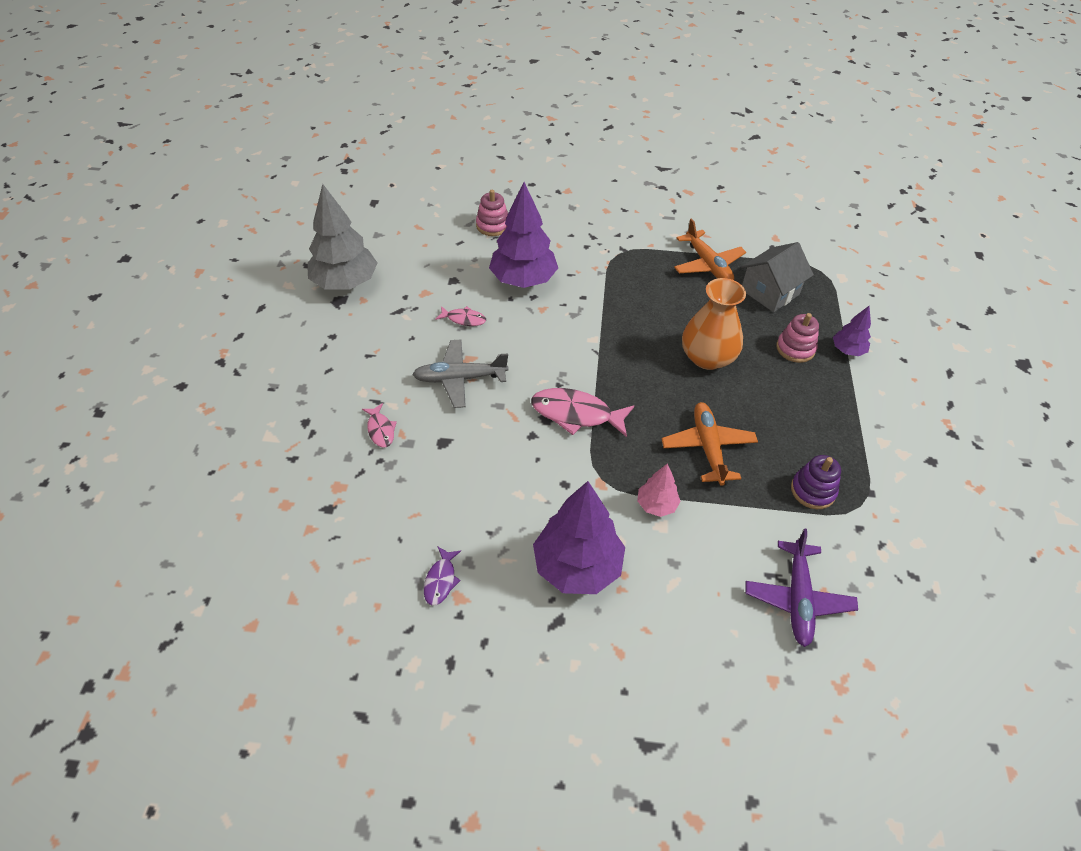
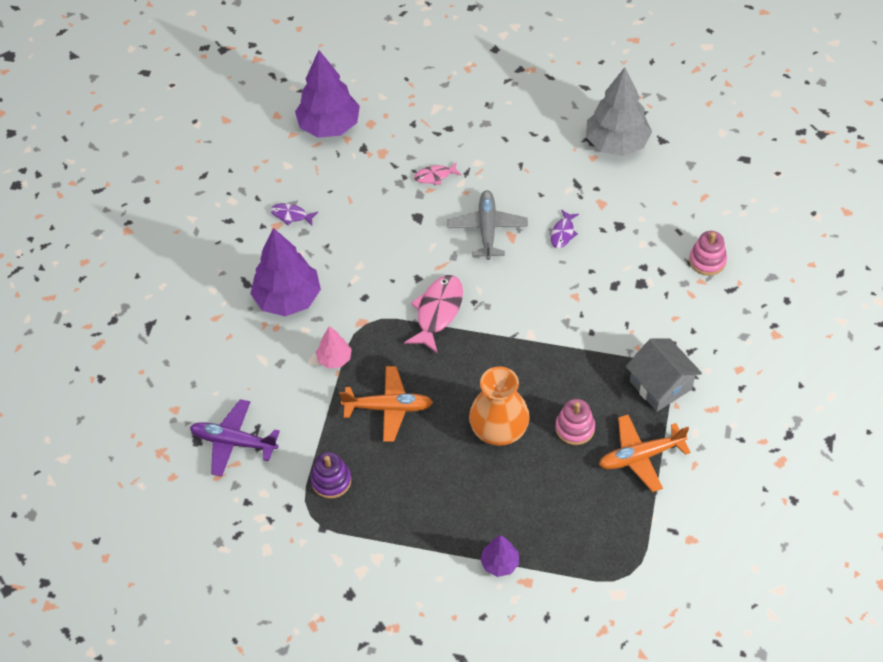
camera: 100 degrees right, 5 degrees up
(464, 319) = (563, 233): pink fish -> purple fish
(523, 280) = (618, 283): purple tree -> purple tree (329, 126)
(769, 292) = (594, 509): grey house -> grey house (660, 385)
(795, 349) = (505, 512): pink stacking toy -> pink stacking toy (575, 428)

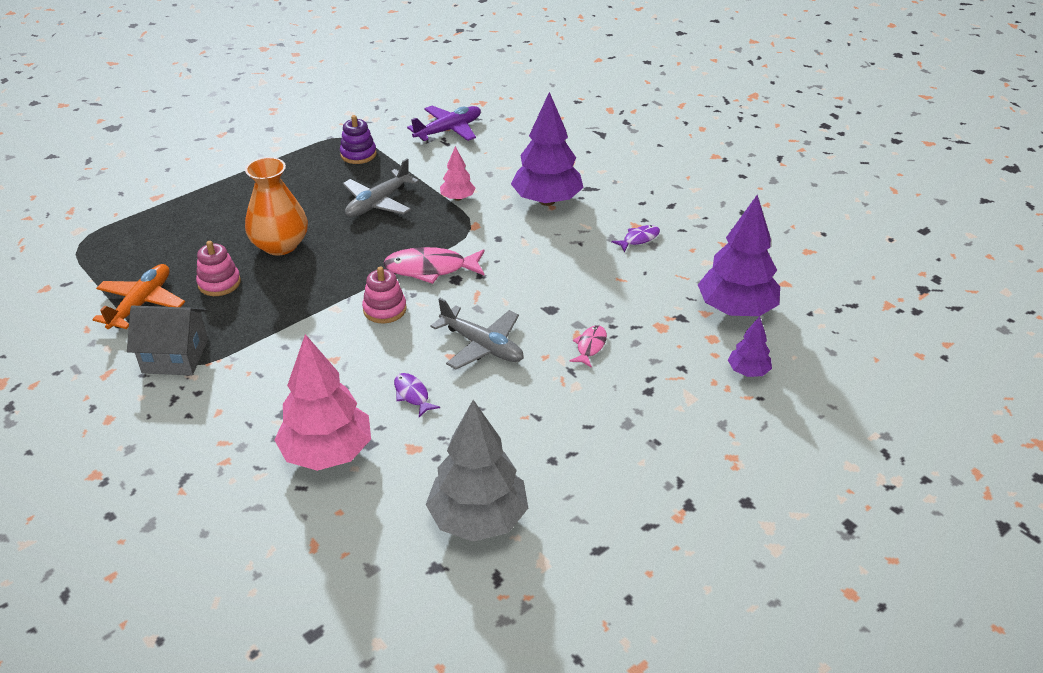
camera: 125 degrees right, 15 degrees down
(389, 408) = (378, 203): orange plane -> grey plane
(437, 312) = (430, 269): pink fish -> pink fish turned 120 degrees clockwise
(500, 563) = (186, 193): purple tree -> purple tree (748, 371)
(645, 239) = (327, 453): none -> pink tree
(707, 260) = (238, 484): pink stacking toy -> pink stacking toy (384, 309)

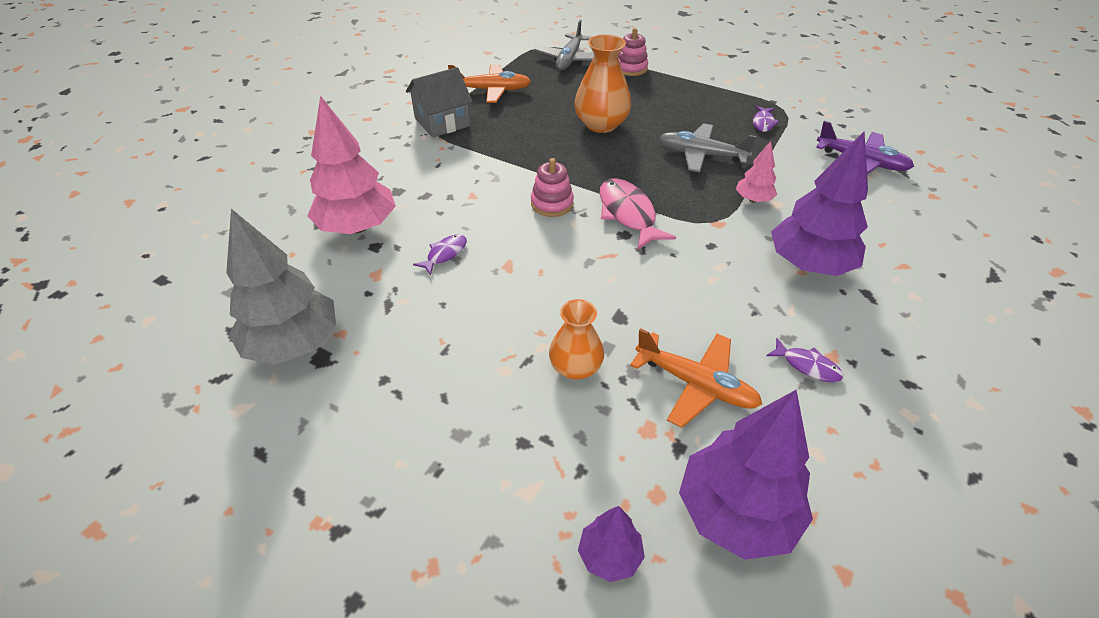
camera: 70 degrees right, 5 degrees up
(175, 356) = (442, 122): grey house -> grey house turned 75 degrees clockwise
(219, 283) = (534, 113): pink stacking toy -> pink stacking toy (631, 68)
(358, 154) = (763, 123): purple stacking toy -> purple fish
(482, 346) = (533, 280): grey plane -> grey plane (569, 60)
(590, 346) = (575, 367): pink fish -> orange vase
(633, 293) = (696, 385): none -> orange plane

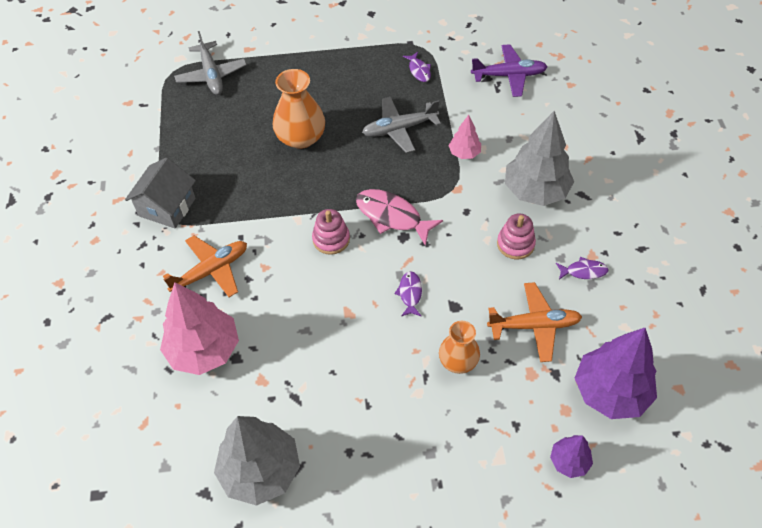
camera: 35 degrees left, 10 degrees up
(445, 254) = (294, 331): purple fish -> purple fish (410, 293)
(492, 90) = (176, 147): orange plane -> orange plane (211, 271)
(631, 68) = (273, 60): pink stacking toy -> pink stacking toy (515, 244)
(809, 264) = (535, 191): purple tree -> grey tree

